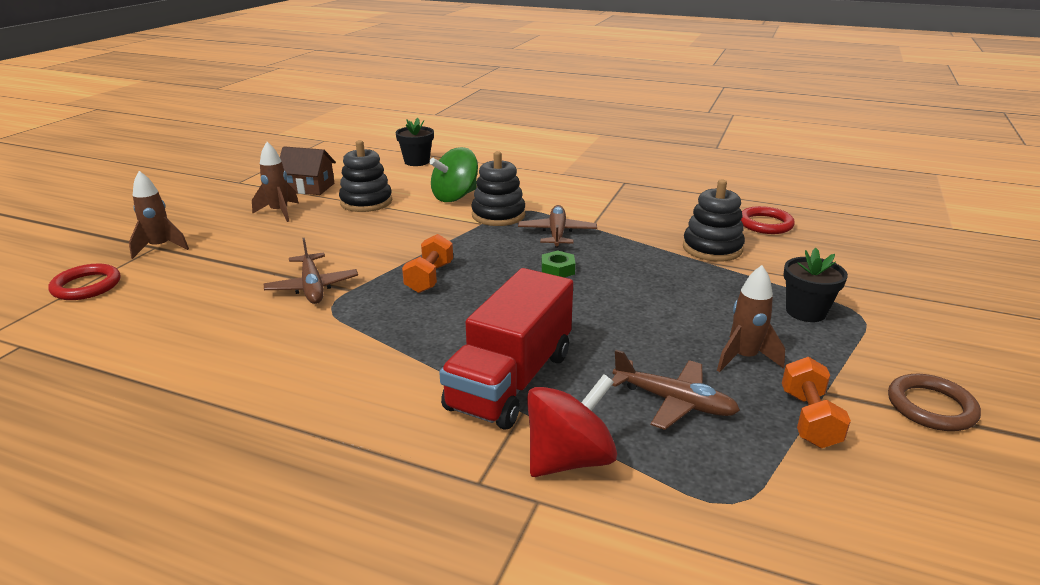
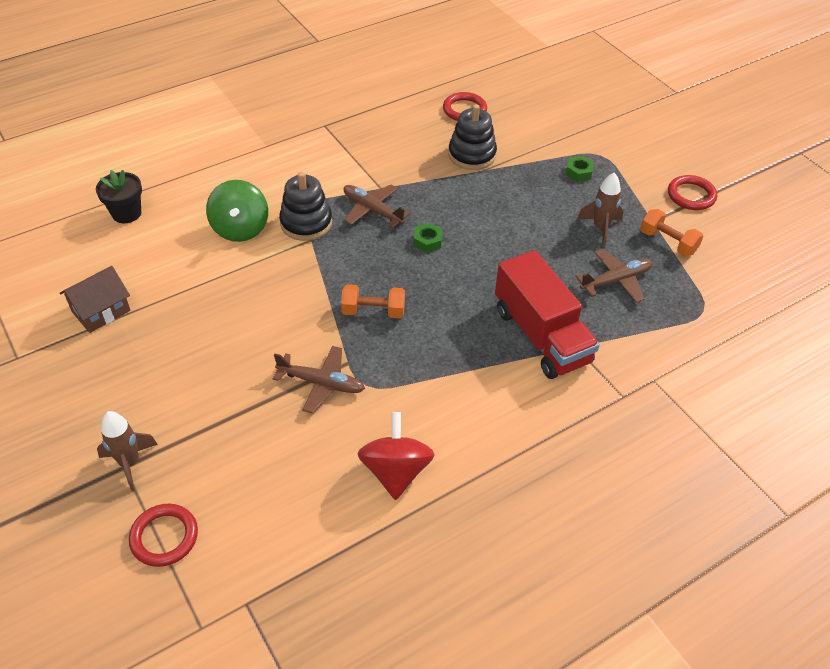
camera: 55 degrees left, 20 degrees up
(279, 212) = (140, 353): brown rocket -> none
(366, 202) = (185, 287): black stacking toy -> none
(429, 278) = (373, 311): orange dumbbell -> orange dumbbell turned 45 degrees counterclockwise
(569, 459) = (630, 350): red spinning top -> red spinning top (396, 471)
(805, 312) = (579, 172): black flower pot -> green nut
(931, 407) = (691, 195): brown ring -> red ring

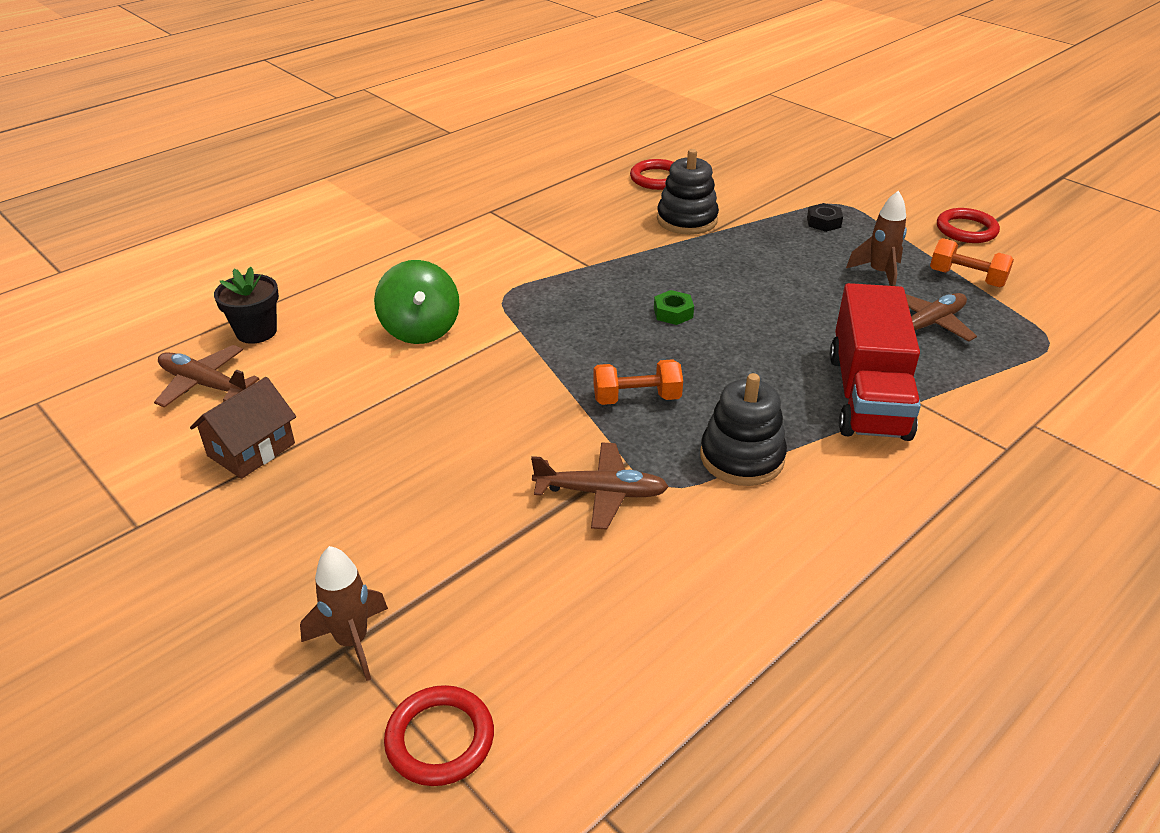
camera: 10 degrees left, 10 degrees down
(306, 223) = (507, 313): black stacking toy -> black stacking toy (742, 457)
(373, 210) = (588, 289): brown plane -> brown plane (205, 384)
(396, 471) = (752, 587): red spinning top -> none
(541, 336) = (867, 395): red truck -> red truck turned 45 degrees clockwise
(579, 172) = (823, 222): green nut -> black nut

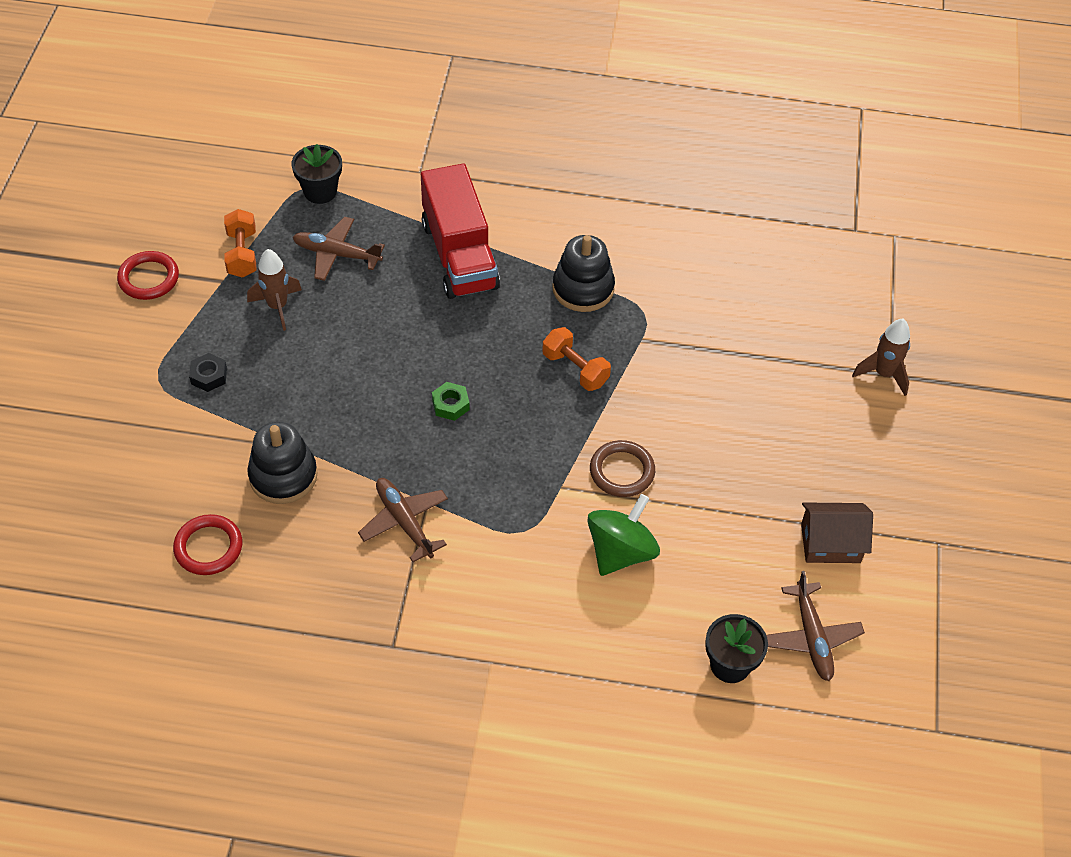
camera: 130 degrees left, 15 degrees up
(440, 739) = (887, 304): red ring -> none
(491, 368) = (622, 471): none -> brown ring
(600, 493) = (679, 337): brown plane -> brown plane (404, 522)
(867, 395) = (459, 255): red truck -> red truck turned 105 degrees clockwise
(1036, 348) = (320, 191): none -> black flower pot

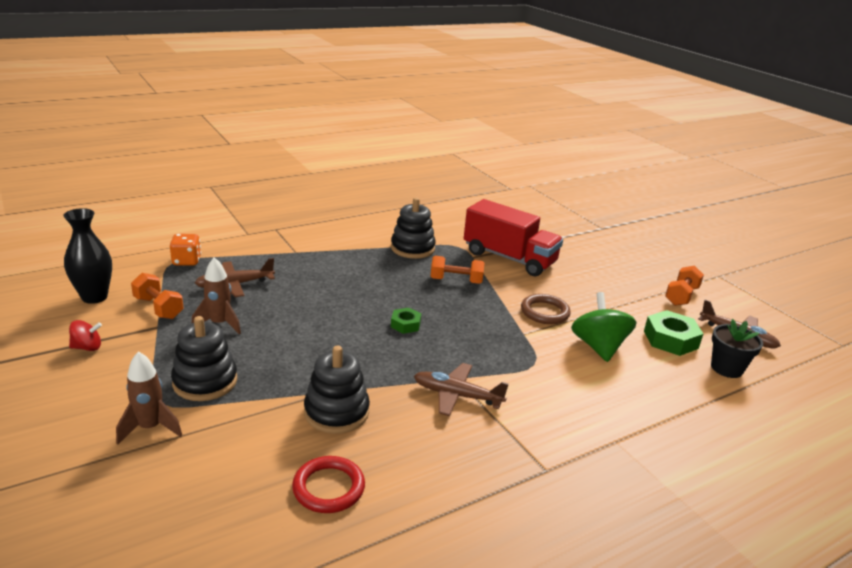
camera: 40 degrees left, 25 degrees down
(149, 278) = (87, 347): red ring -> red spinning top
(199, 208) = (94, 297): none -> black vase
(209, 376) = (205, 381): black nut -> black stacking toy
(320, 191) = (186, 261): black flower pot -> orange dice
(459, 255) = (320, 259): red truck -> red truck (509, 258)
(720, 592) = (670, 339): none -> green nut
(830, 543) = (681, 296): brown house -> orange dumbbell
(883, 374) = (599, 229): brown rocket -> brown rocket (150, 428)

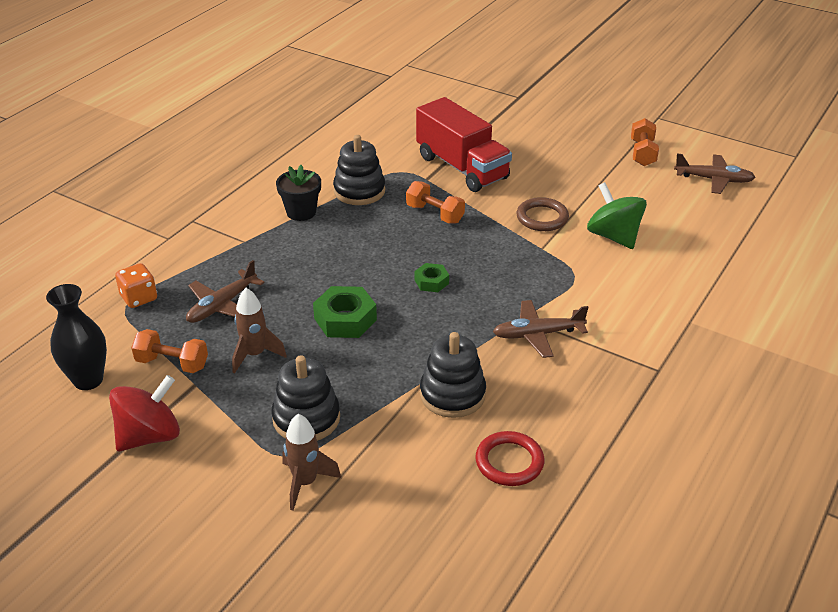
camera: 25 degrees left, 10 degrees up
(87, 347) = (149, 436): red spinning top -> red spinning top, size x1.89
(456, 281) = (435, 214): orange dumbbell -> orange dumbbell turned 60 degrees clockwise
(509, 258) = (462, 167): red truck -> red truck turned 45 degrees clockwise
(670, 339) = (665, 204): green nut -> green nut (345, 319)
(726, 368) = (725, 216): black flower pot -> black flower pot (301, 212)

